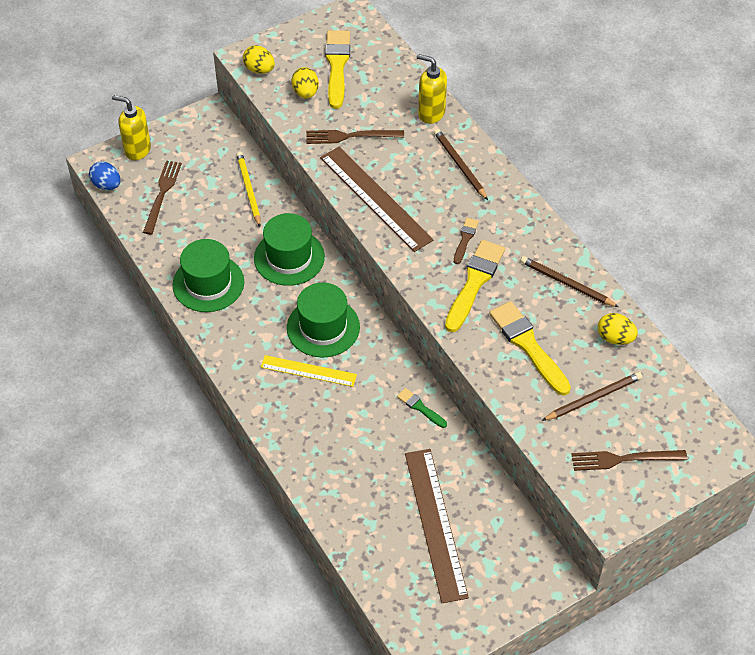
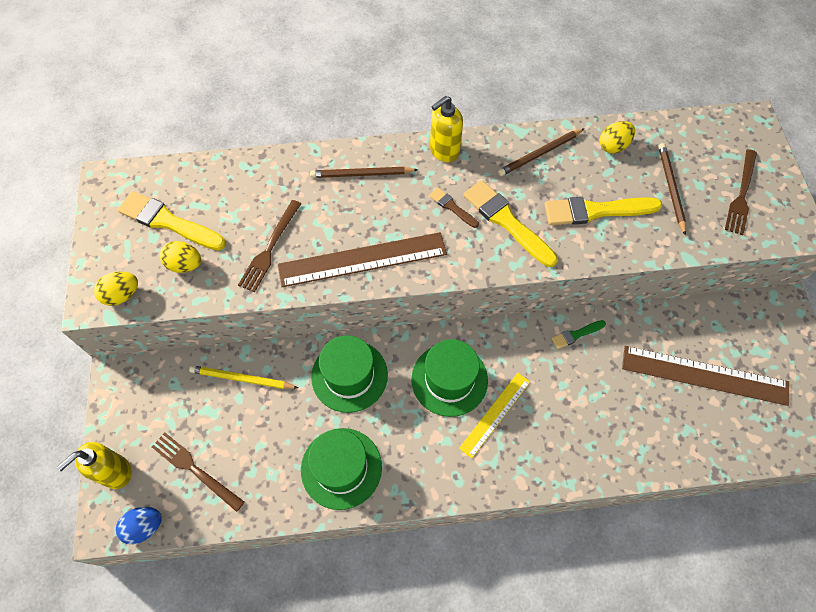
camera: 65 degrees left, 10 degrees up
(431, 113) = (284, 170): yellow soap dispenser -> yellow soap dispenser (444, 151)

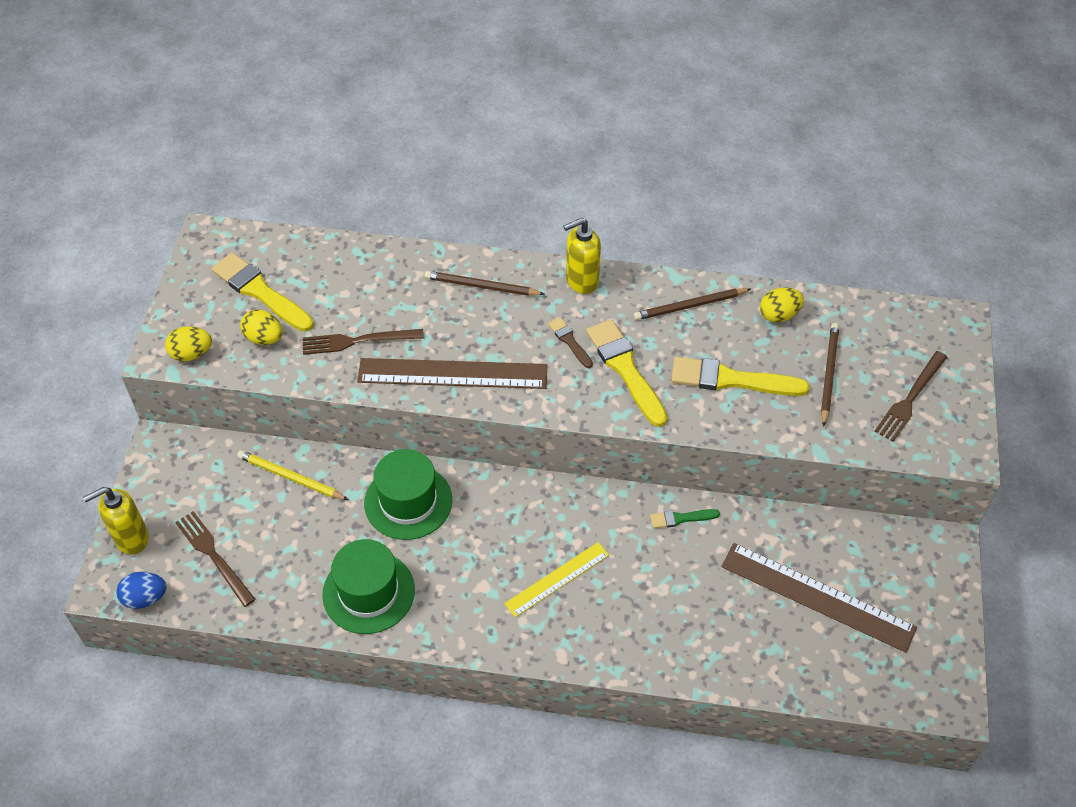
camera: 15 degrees right, 10 degrees down
(270, 248) = (358, 341): brown fork -> brown fork turned 45 degrees clockwise
(449, 379) = (518, 531): green hat -> none

